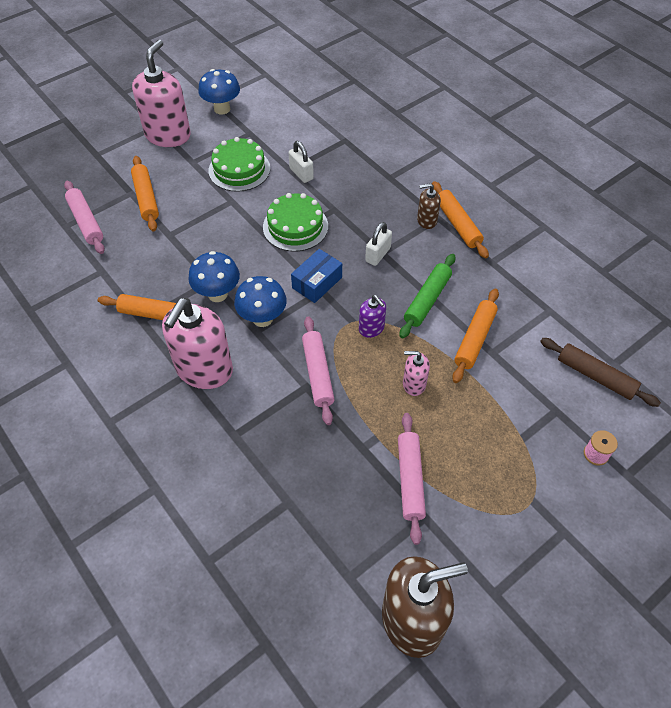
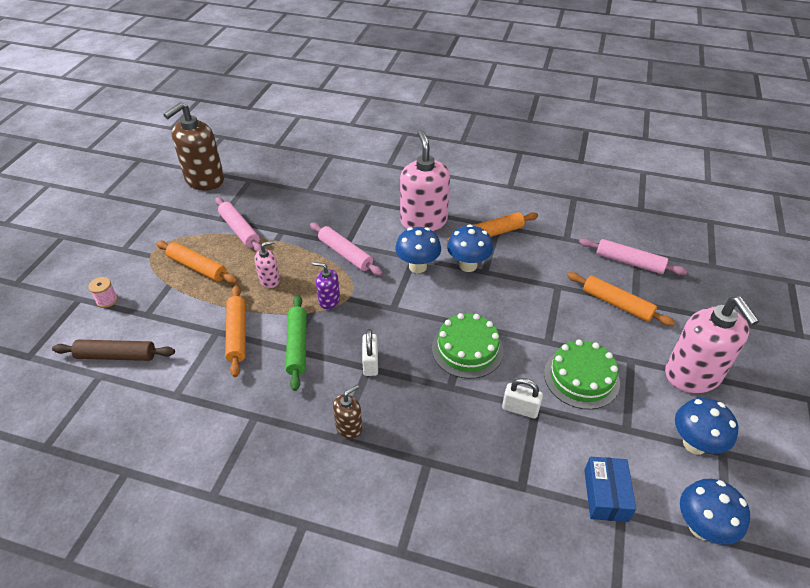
camera: 145 degrees right, 10 degrees down
(271, 83) = (701, 527): none -> blue mushroom
(317, 283) = (402, 312): blue box -> blue box (605, 495)
(457, 224) = (313, 441): orange rolling pin -> orange rolling pin (197, 267)

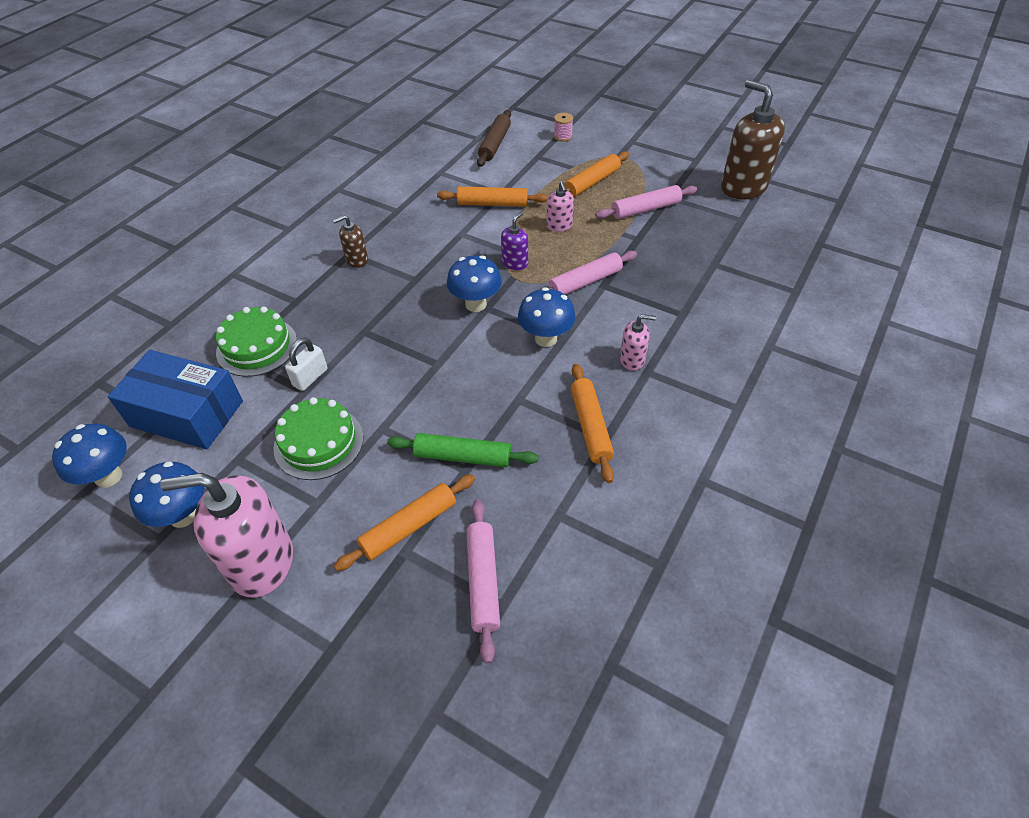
camera: 105 degrees right, 5 degrees up
(297, 346) = (463, 238): green rolling pin -> green rolling pin (463, 457)
(349, 427) = (356, 260): brown soap dispenser -> brown soap dispenser turned 90 degrees clockwise
(370, 363) = (419, 281): white padlock -> none
(423, 221) = (632, 360): pink soap dispenser -> pink soap dispenser, size x0.48
(467, 349) = (404, 355): green cake -> green cake (257, 346)
(468, 265) = (534, 385): blue mushroom -> blue mushroom (476, 304)
(605, 495) = (187, 413): blue box -> blue box, size x1.72
(629, 262) = (483, 581): pink rolling pin -> pink rolling pin turned 45 degrees counterclockwise

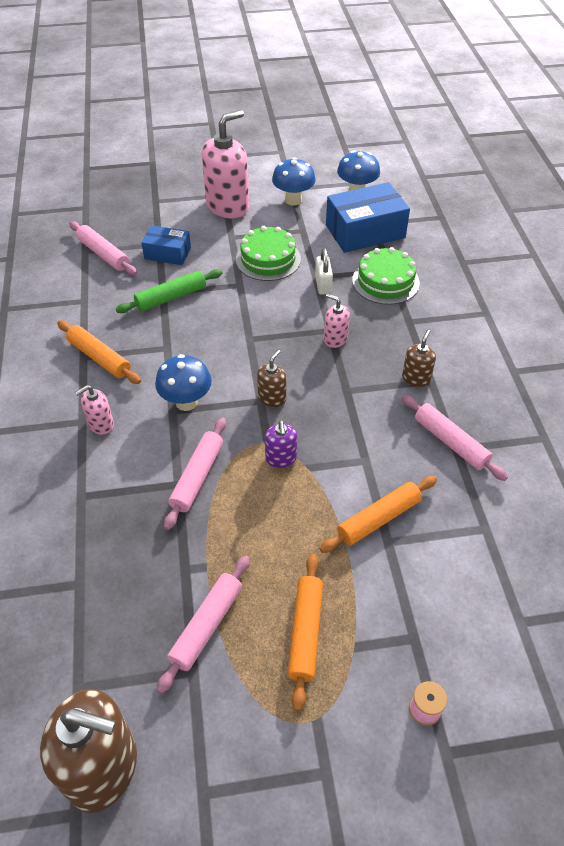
camera: 140 degrees right, 0 degrees up
(395, 215) = (450, 442): none -> pink rolling pin
(409, 527) = (167, 253): orange rolling pin -> blue box
(476, 304) = (272, 398): blue mushroom -> brown soap dispenser
(495, 144) = (487, 624): brown rolling pin -> none
(559, 226) = (282, 533): pink soap dispenser -> pink soap dispenser (335, 339)

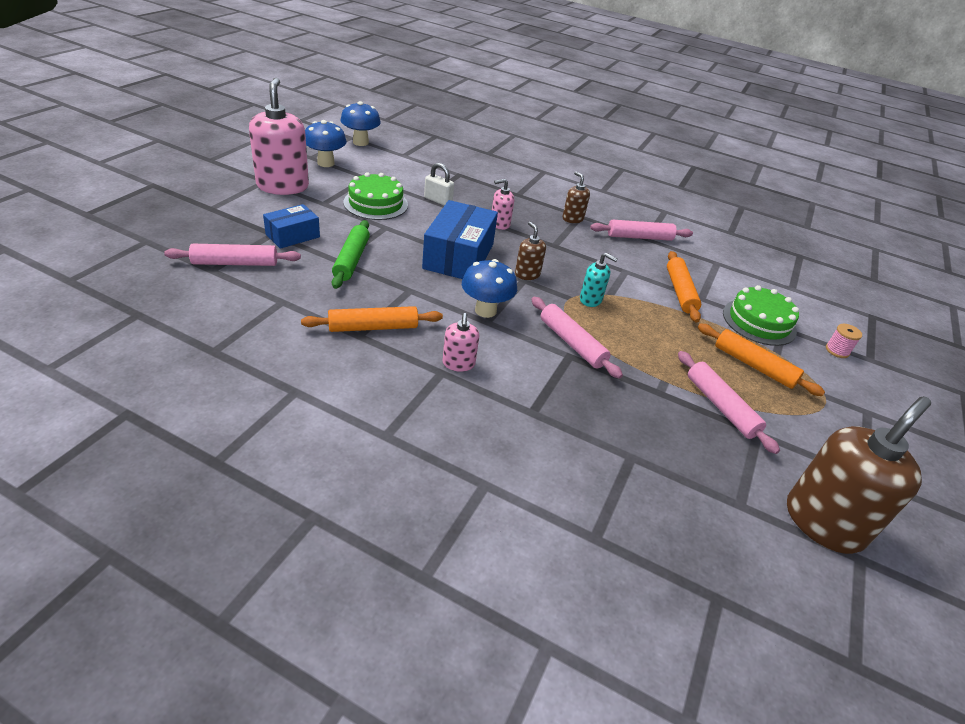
camera: 60 degrees left, 10 degrees down
(281, 458) = (590, 300): purple soap dispenser -> turquoise soap dispenser
(365, 231) = (407, 161): blue box -> blue box (459, 256)
(385, 281) = (469, 181): green cake -> green cake (759, 322)

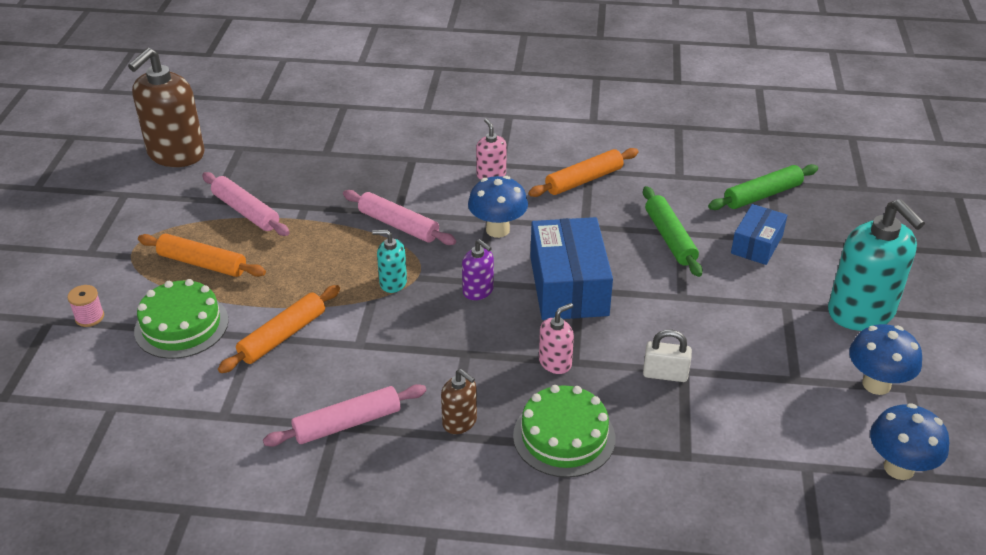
camera: 165 degrees right, 0 degrees up
(235, 263) = (762, 195): pink rolling pin -> green rolling pin
(283, 186) = (861, 312): pink soap dispenser -> turquoise soap dispenser
(376, 203) = (731, 331): green cake -> green cake (564, 436)
(527, 274) = (478, 291): brown soap dispenser -> purple soap dispenser
(680, 292) = (282, 336): orange rolling pin -> orange rolling pin turned 60 degrees clockwise

